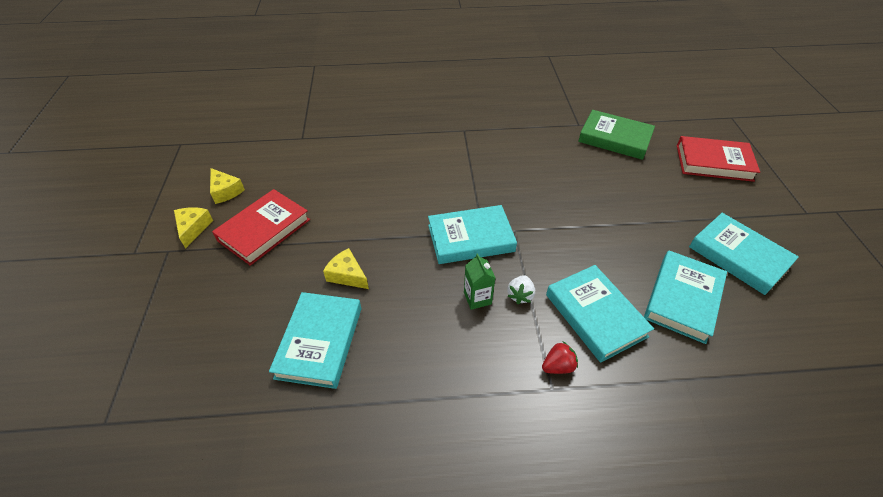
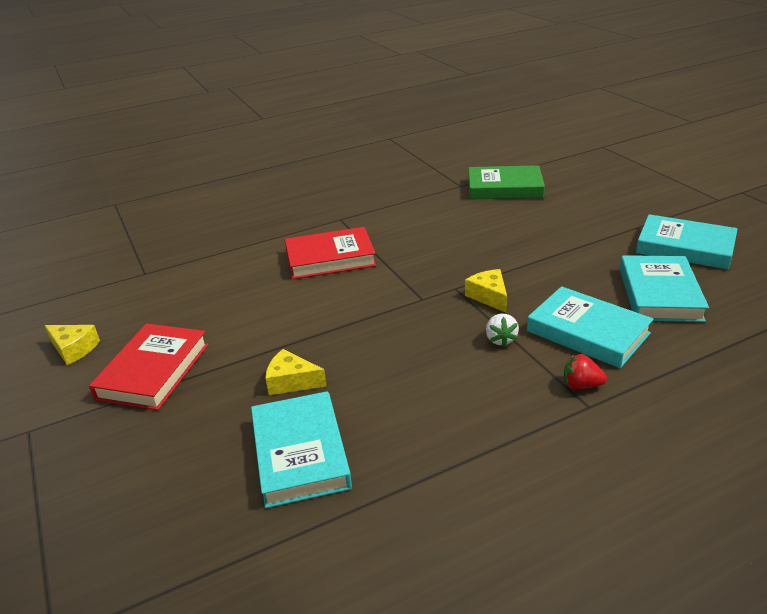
camera: 20 degrees left, 15 degrees down
(193, 228) = (52, 398): yellow cheese -> yellow cheese (489, 296)
(471, 238) = (413, 308): turquoise book -> none
(477, 298) = (457, 356): green carton -> none
(558, 366) = (581, 385): red strawberry -> red strawberry turned 120 degrees counterclockwise
(713, 162) = (611, 184): red book -> red book (330, 258)

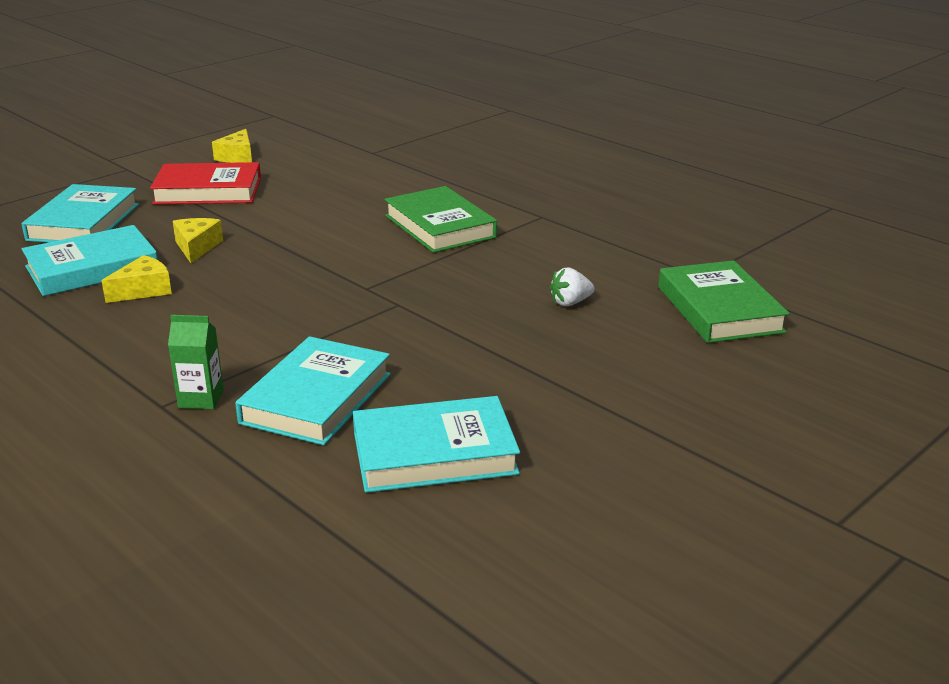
camera: 70 degrees right, 5 degrees down
(330, 258) = (440, 226): red book -> green book
(489, 296) = (384, 327): yellow cheese -> yellow cheese (143, 290)
(500, 339) = (288, 342): white strawberry -> white strawberry (570, 303)
(581, 385) = (201, 399): red strawberry -> green carton
(685, 247) = (601, 478): turquoise book -> turquoise book (83, 222)

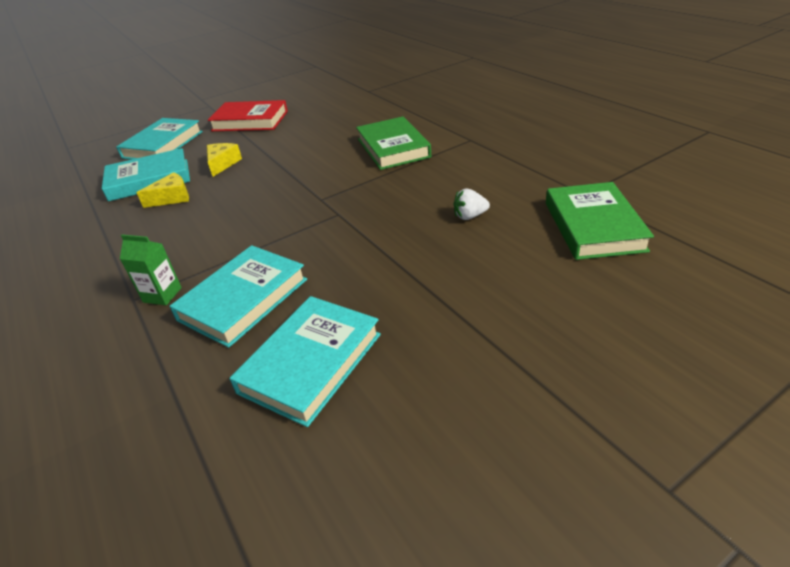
camera: 15 degrees right, 10 degrees up
(237, 156) = (280, 95): yellow cheese -> none
(434, 453) = (310, 363): turquoise book -> turquoise book turned 60 degrees counterclockwise

